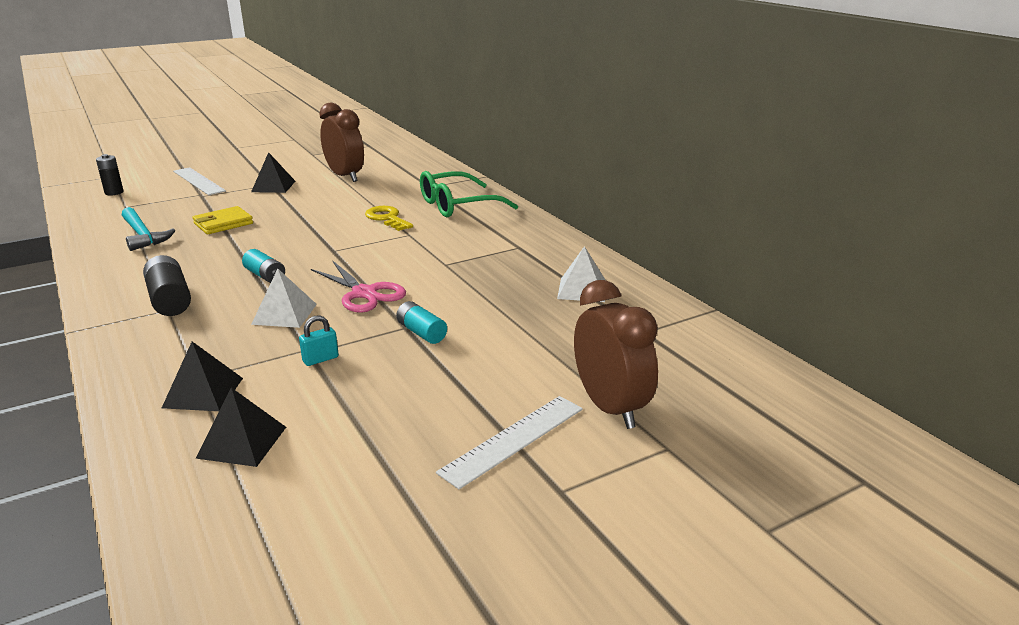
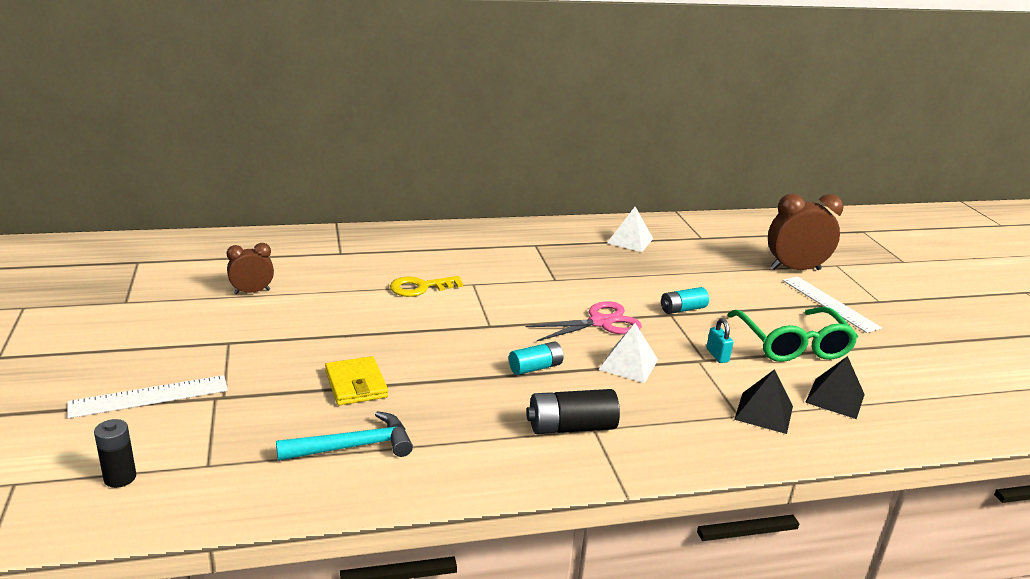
camera: 75 degrees left, 0 degrees up
(273, 186) = (240, 341): black pyramid -> none
(345, 176) = (252, 292): brown clock -> brown clock, size x0.57
(458, 205) = (412, 249): green glasses -> green glasses (792, 344)

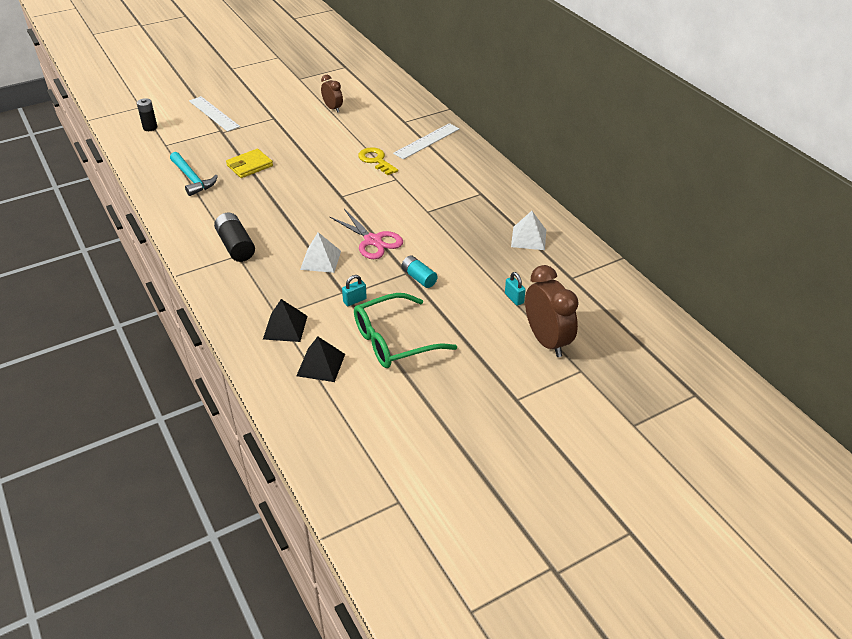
camera: 75 degrees right, 15 degrees up
(535, 367) = (297, 222): turquoise battery -> none
(728, 269) = (514, 298): none -> turquoise padlock
(829, 303) = (486, 364): white ruler -> white ruler (426, 141)

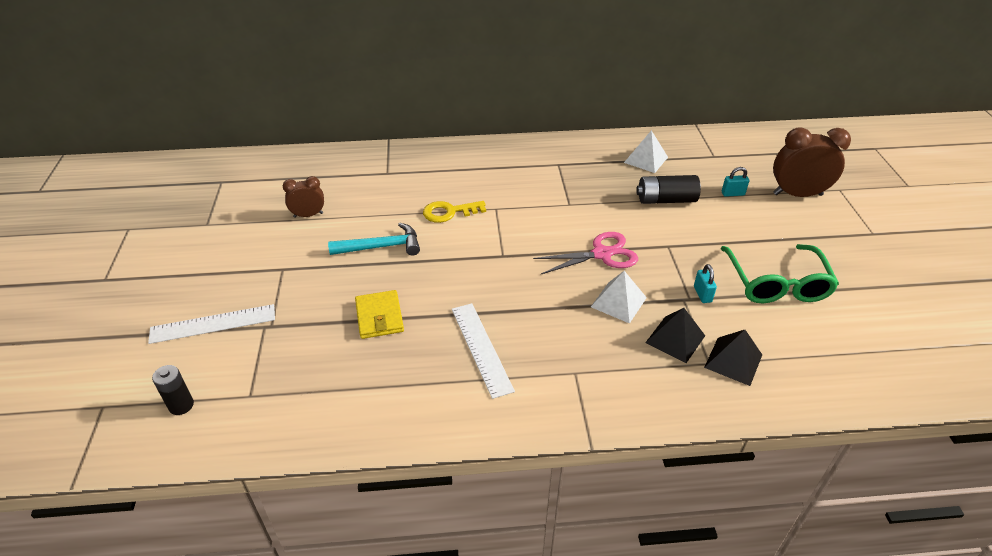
camera: 65 degrees left, 0 degrees up
(192, 179) = (368, 382): turquoise hammer -> turquoise hammer (381, 247)
(236, 246) = (555, 370): black battery -> black battery (666, 200)
(321, 365) = (805, 347): black pyramid -> black pyramid (675, 339)
(418, 278) = (680, 240): turquoise battery -> none
(426, 141) = (439, 169): white ruler -> white ruler (481, 348)

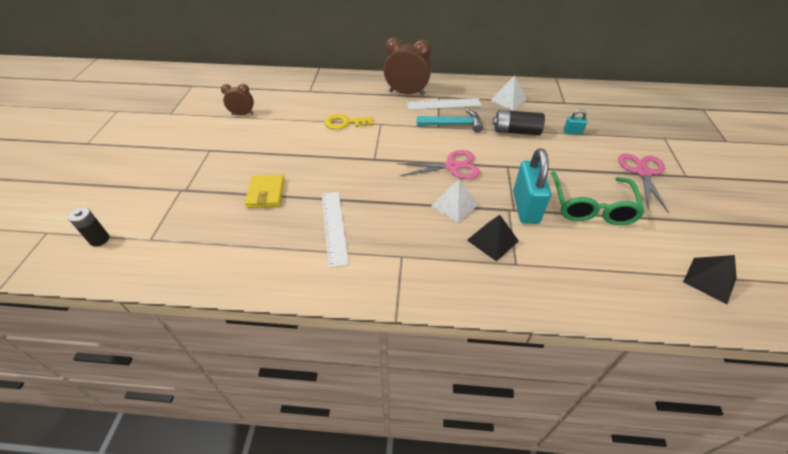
camera: 10 degrees right, 5 degrees up
(213, 324) = (146, 183): white ruler -> white ruler (443, 104)
(381, 247) = (286, 142): turquoise hammer -> turquoise hammer (453, 124)
(702, 294) = (525, 207): turquoise padlock -> turquoise padlock, size x2.22
(733, 361) = (537, 265): black pyramid -> black pyramid (709, 280)
(797, 194) = (627, 138): brown clock -> brown clock (406, 93)
(824, 235) = (642, 172): none -> pink scissors

